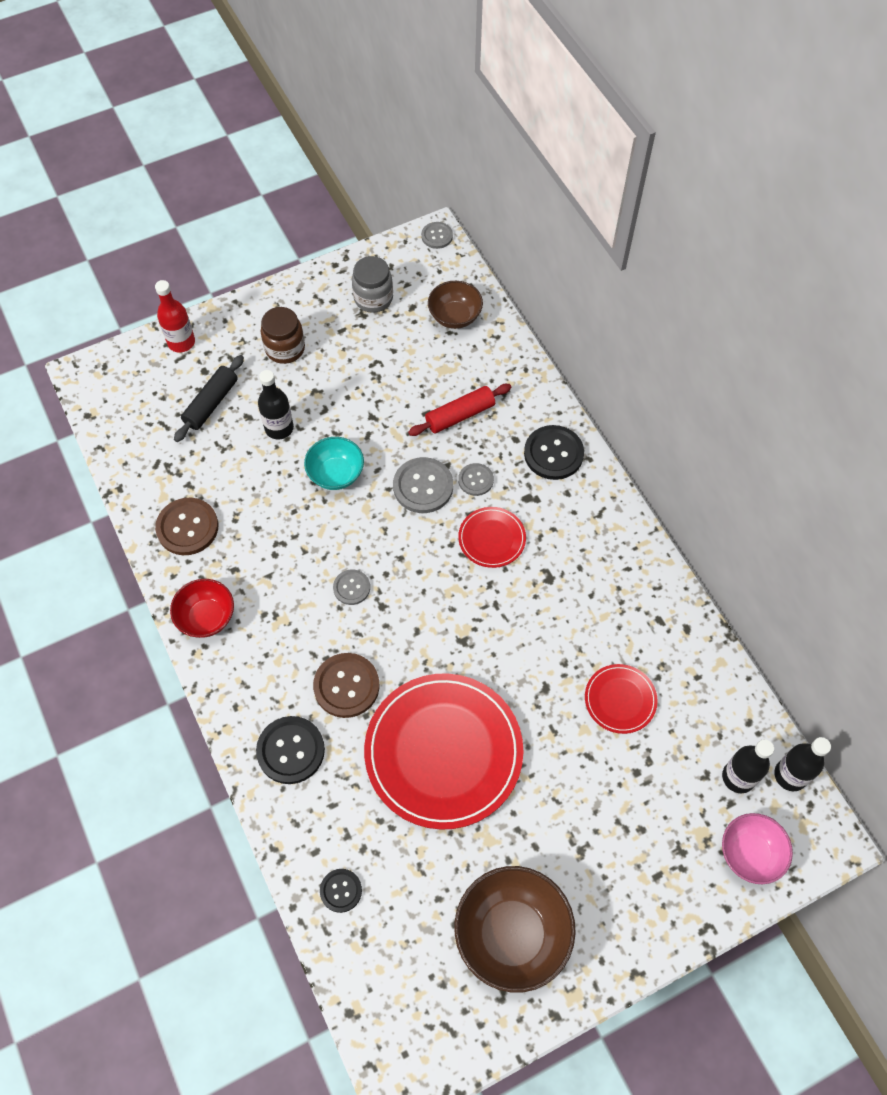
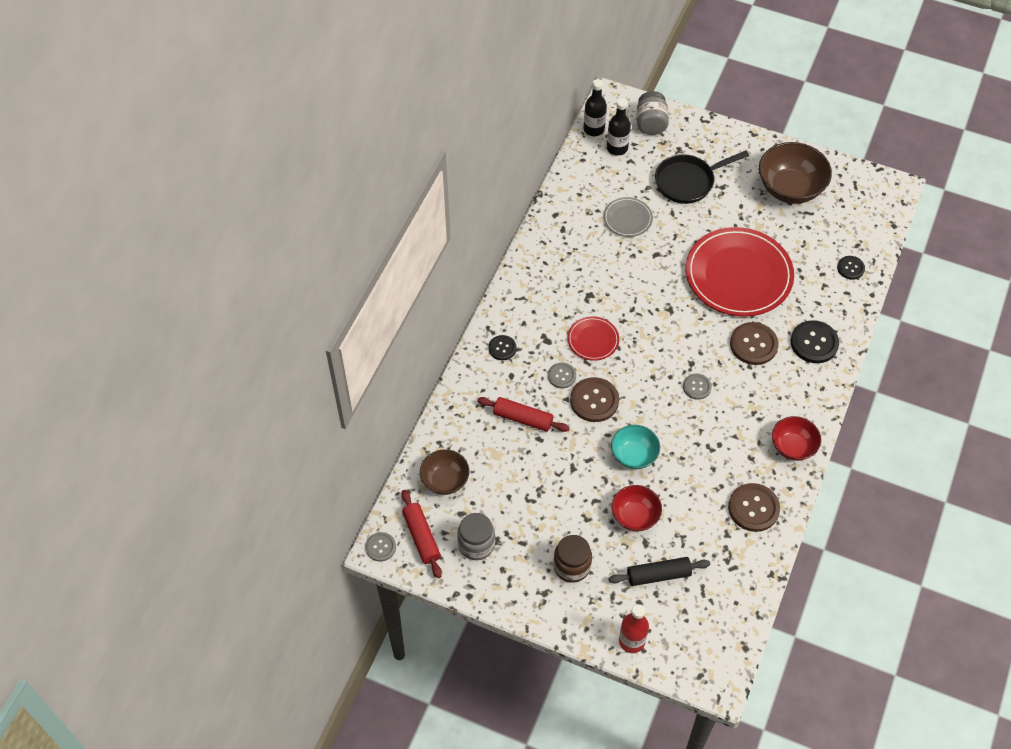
camera: 130 degrees left, 5 degrees down
(279, 428) = (635, 516): black bottle -> red bowl
(418, 267) = (421, 537): none -> red rolling pin
(423, 486) = (594, 400): grey button -> brown button
(553, 453) = (502, 348): black button -> black button, size x0.59
(620, 699) = (627, 218): red plate -> grey plate
(621, 816) = (688, 181): none -> black pan
(750, 853) = (651, 123): pink bowl -> grey jar

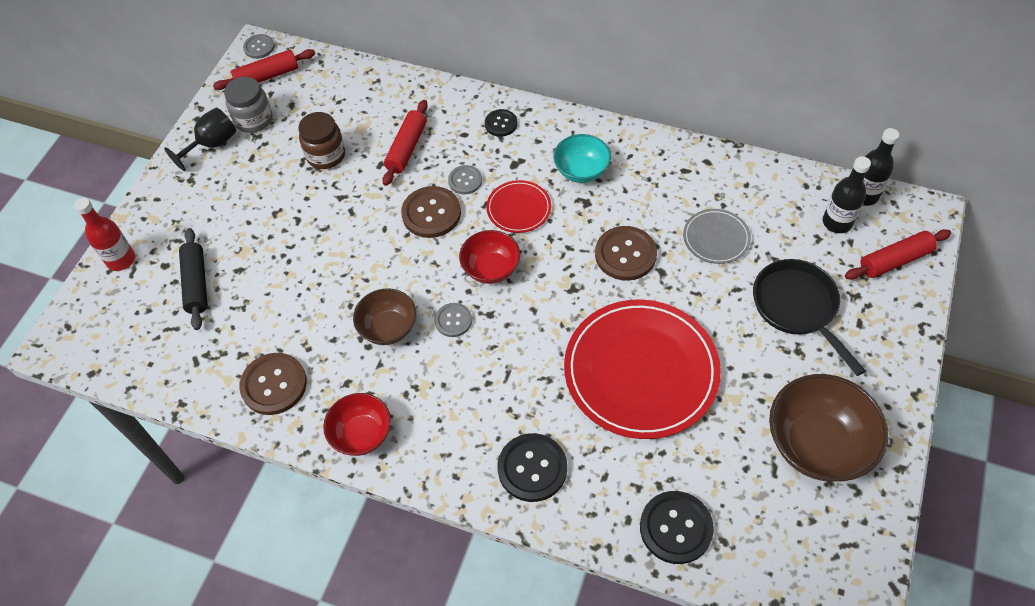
camera: 90 degrees right, 0 degrees up
(445, 480) = (331, 89): brown bowl -> brown bowl (388, 328)
(503, 578) = (212, 144): none -> black goblet
(571, 566) = (218, 202): brown jar -> brown jar (326, 155)
(634, 455) = (355, 255): turquoise bowl -> turquoise bowl (581, 171)
(635, 516) = (274, 258): red bowl -> red bowl (491, 268)
(651, 123) = (894, 260): grey jar -> red rolling pin
(753, 344) = (524, 388): brown button -> brown button (625, 254)
(850, 268) = (676, 528): black button -> black button, size x1.70

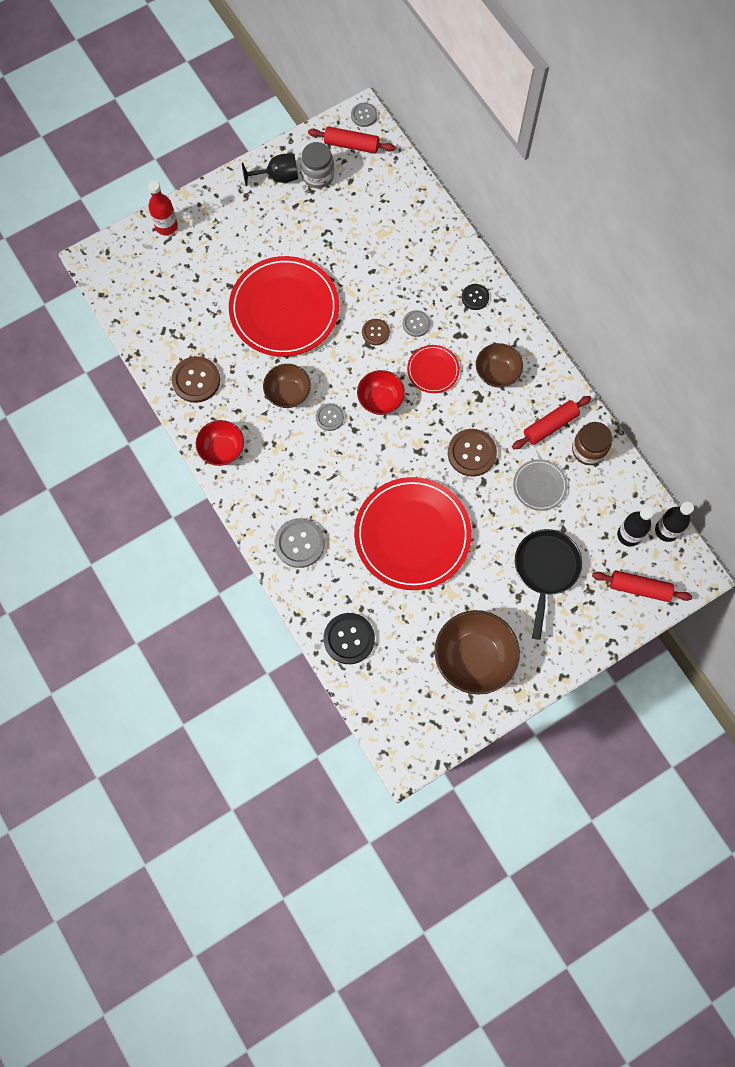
camera: 35 degrees right, 15 degrees up
(196, 283) = (199, 277): black rolling pin -> none
(317, 253) = (284, 309): none -> red plate
(326, 155) = (343, 238): brown jar -> brown jar (588, 450)
(407, 148) = (398, 271): red rolling pin -> red rolling pin (550, 425)
(431, 213) = (375, 332): brown button -> brown button, size x0.59
(532, 468) = (299, 543): black button -> grey button
(581, 171) = (497, 373): turquoise bowl -> brown bowl

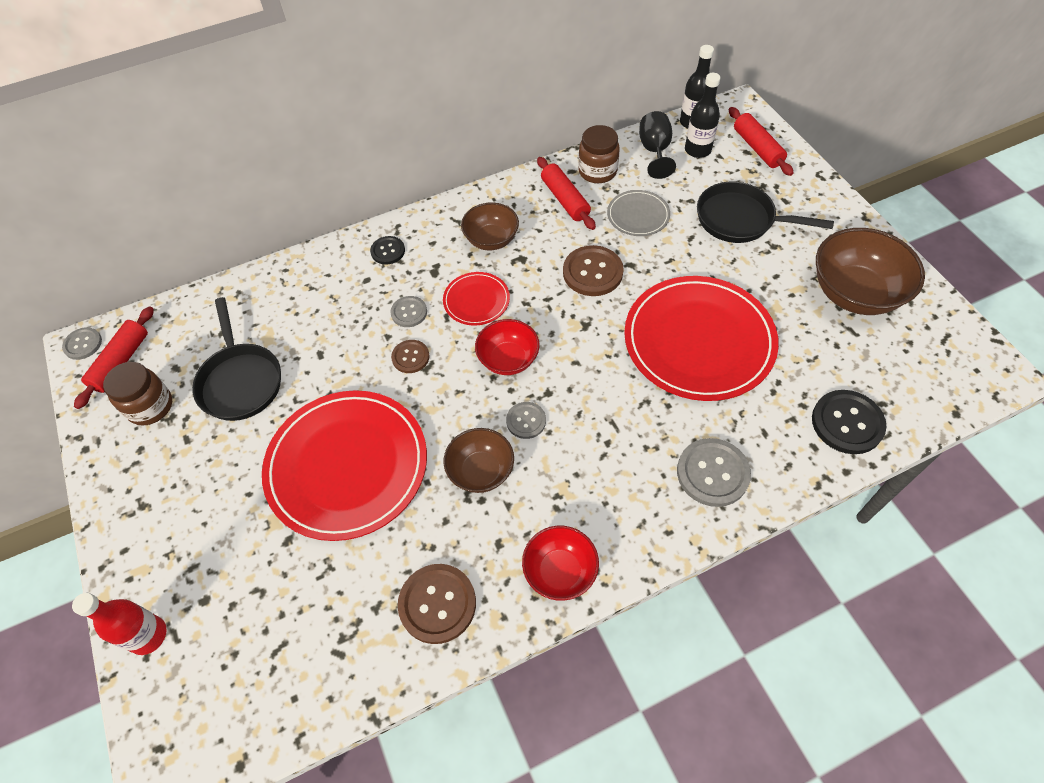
camera: 80 degrees left, 15 degrees down
(278, 177) = (130, 459): black goblet -> black goblet (655, 151)
(318, 175) = (150, 406): grey jar -> brown jar
(343, 225) = (240, 381): none -> black pan
(639, 588) = (757, 148): red rolling pin -> red rolling pin turned 45 degrees counterclockwise

